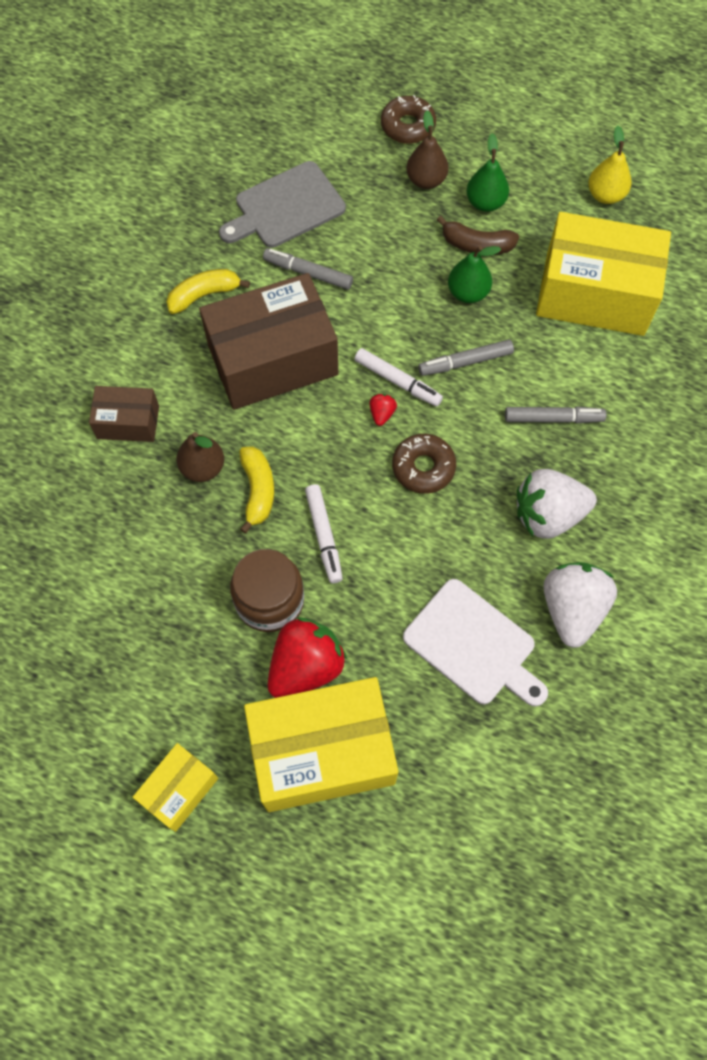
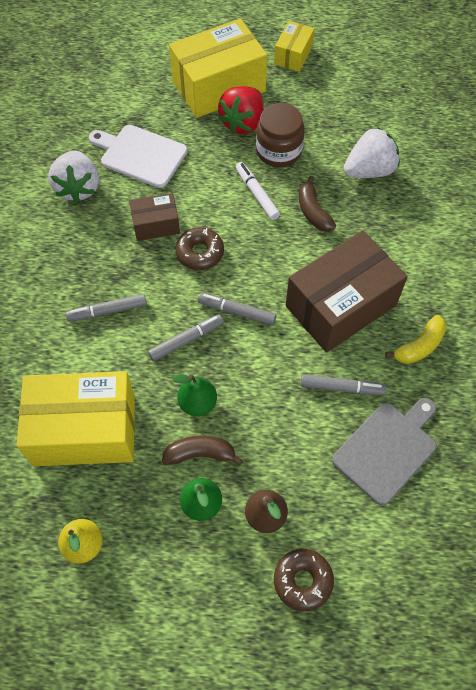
camera: 165 degrees right, 5 degrees down
(128, 422) = (426, 235): brown box -> brown box (156, 225)
(203, 468) = (358, 217): brown pear -> none
(258, 491) = (313, 211): yellow banana -> brown banana
(382, 414) = (242, 284): red strawberry -> none
(397, 381) = (237, 311): white marker -> grey marker
(548, 515) = (102, 241): white strawberry -> white strawberry (369, 170)

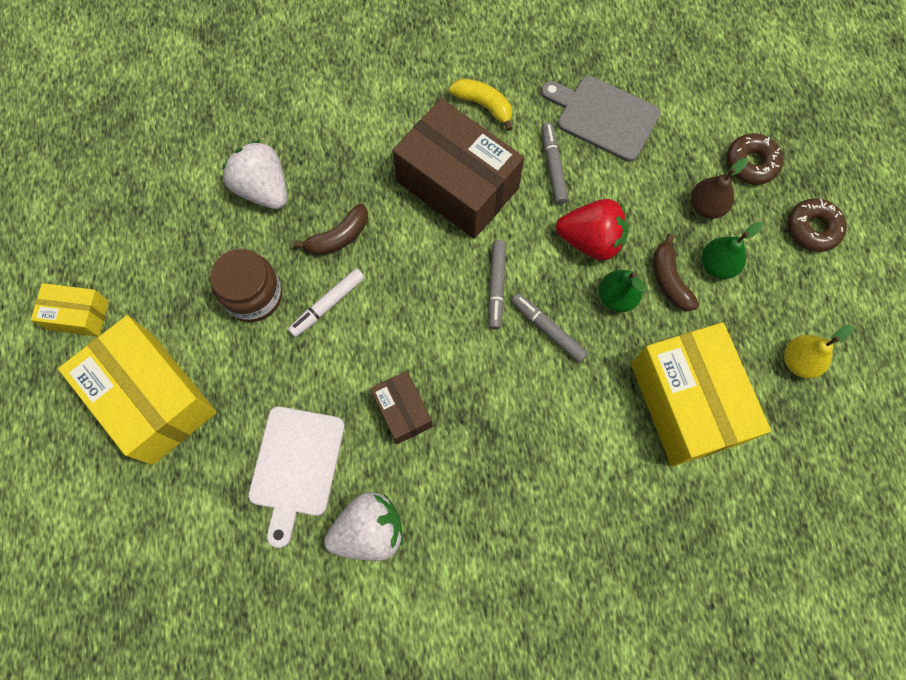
camera: 105 degrees left, 10 degrees up
(107, 311) = (538, 428): grey marker -> none
(200, 253) = (430, 347): brown donut -> brown donut (812, 228)
(243, 123) = (214, 350): red strawberry -> red strawberry (591, 240)

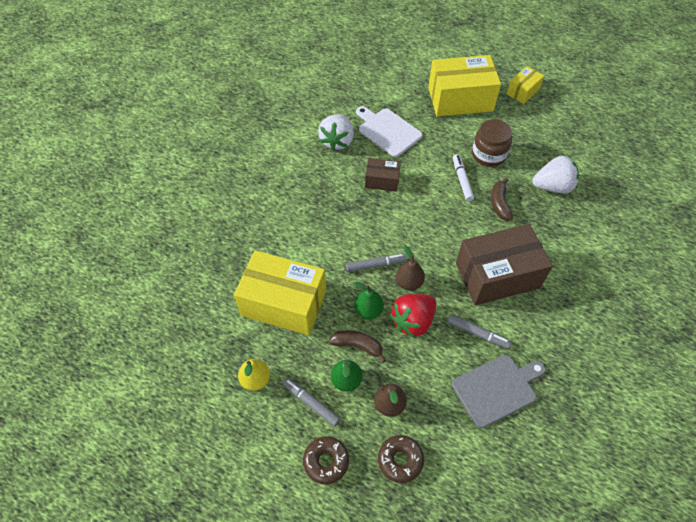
camera: 125 degrees right, 15 degrees down
(483, 105) = (548, 323): yellow banana -> none
(496, 286) = (418, 256): grey marker -> grey marker (311, 403)
(543, 275) = (409, 282): none -> brown pear

